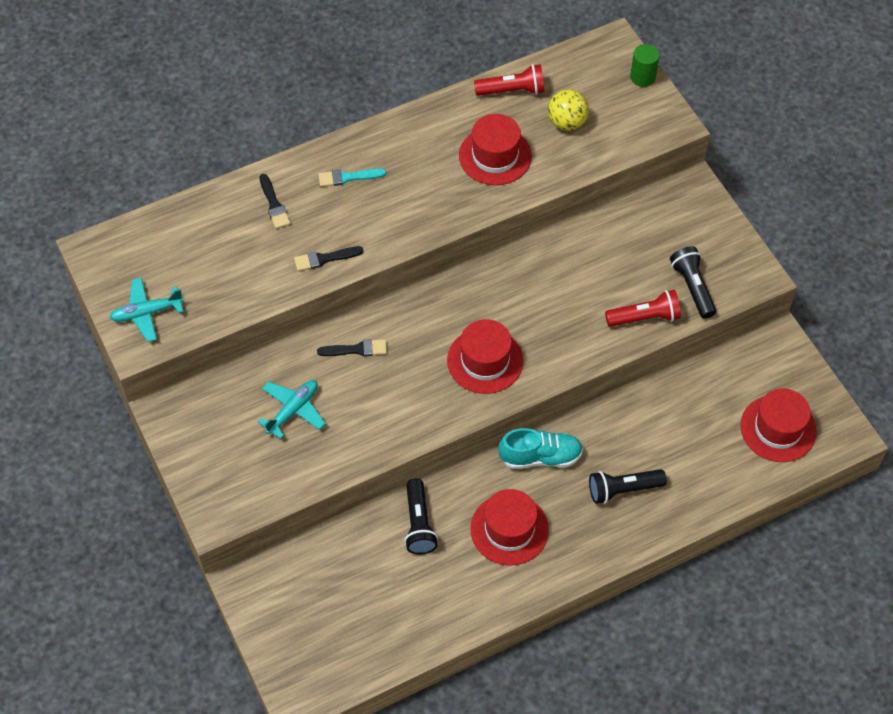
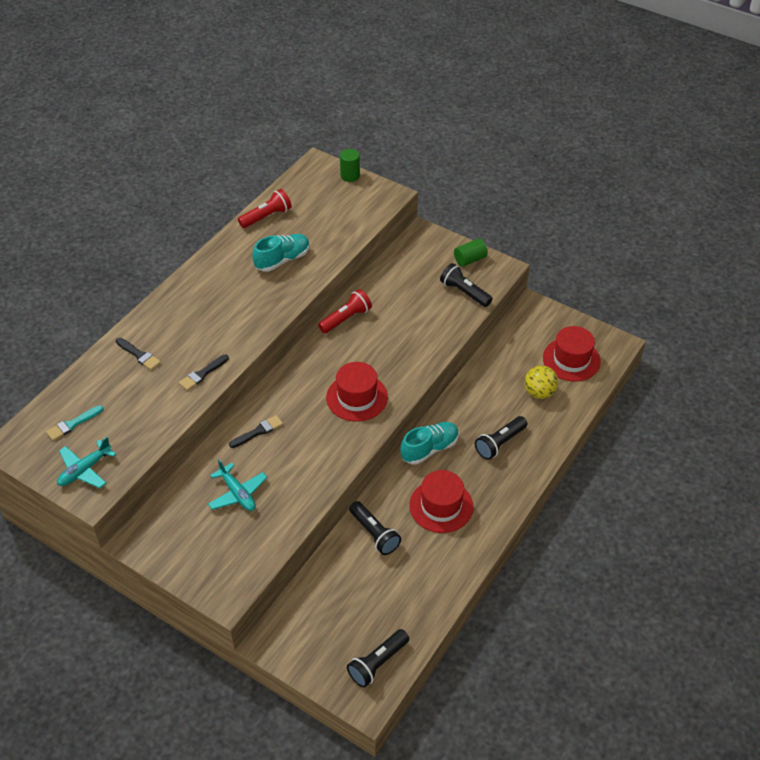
camera: 30 degrees left, 10 degrees down
(293, 410) = (237, 493): turquoise plane -> turquoise plane turned 135 degrees clockwise
(333, 664) = (377, 663): none -> black flashlight
(348, 177) = (184, 315): turquoise brush -> turquoise brush (72, 424)
(495, 156) = (282, 260): red hat -> turquoise shoe
(566, 122) = (318, 221): yellow ball -> yellow ball (539, 392)
(645, 317) = (446, 323): red flashlight -> red flashlight (346, 318)
(728, 247) = (470, 259): none -> green cylinder

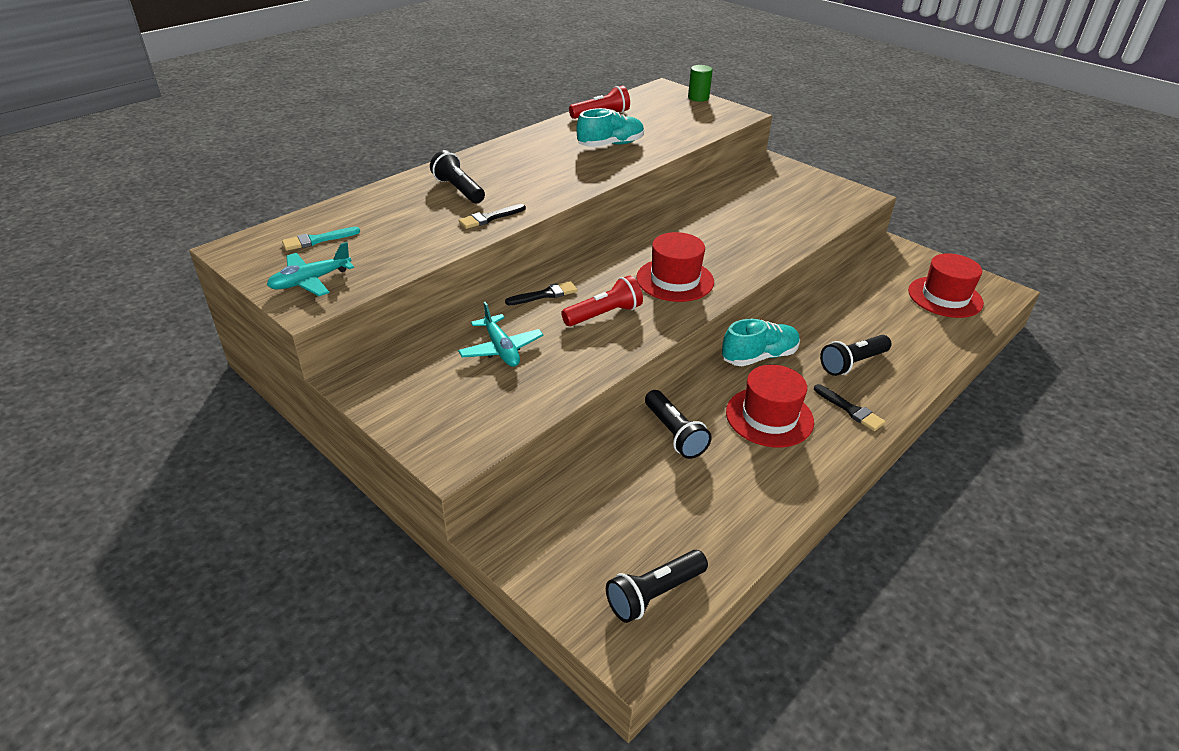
camera: 10 degrees right, 10 degrees down
(139, 355) = (422, 195): black brush -> black brush (850, 410)
(346, 318) = (674, 214): red flashlight -> red flashlight (604, 314)
(464, 292) = (817, 209): black flashlight -> black flashlight (458, 189)
(470, 259) = (825, 185): green cylinder -> none
(539, 392) = (904, 322): yellow ball -> none

